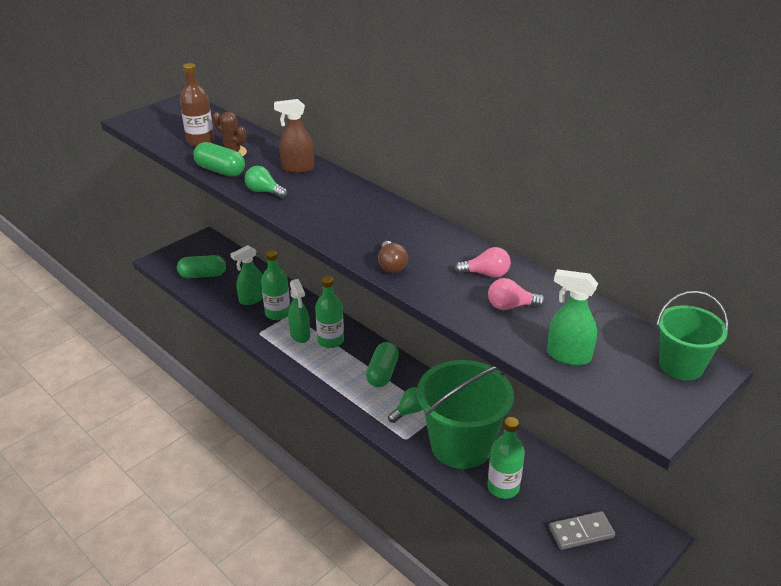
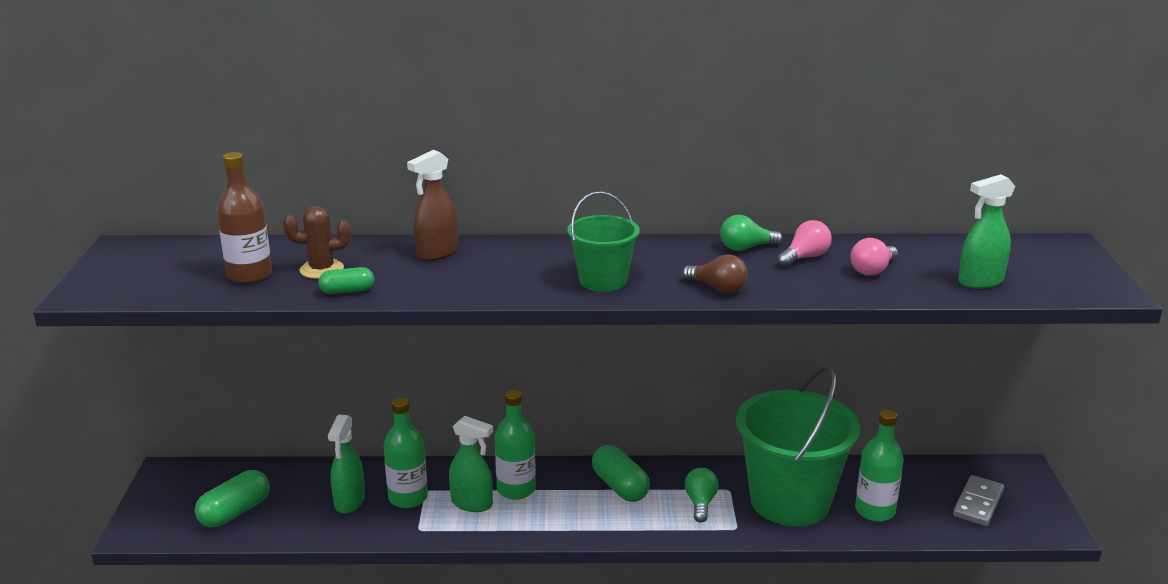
camera: 45 degrees left, 10 degrees down
(220, 170) = (347, 291): green capsule -> green capsule, size x0.60
(264, 192) = (448, 288): green light bulb -> green light bulb (746, 248)
(681, 365) = (1051, 250): green bucket -> green bucket (603, 281)

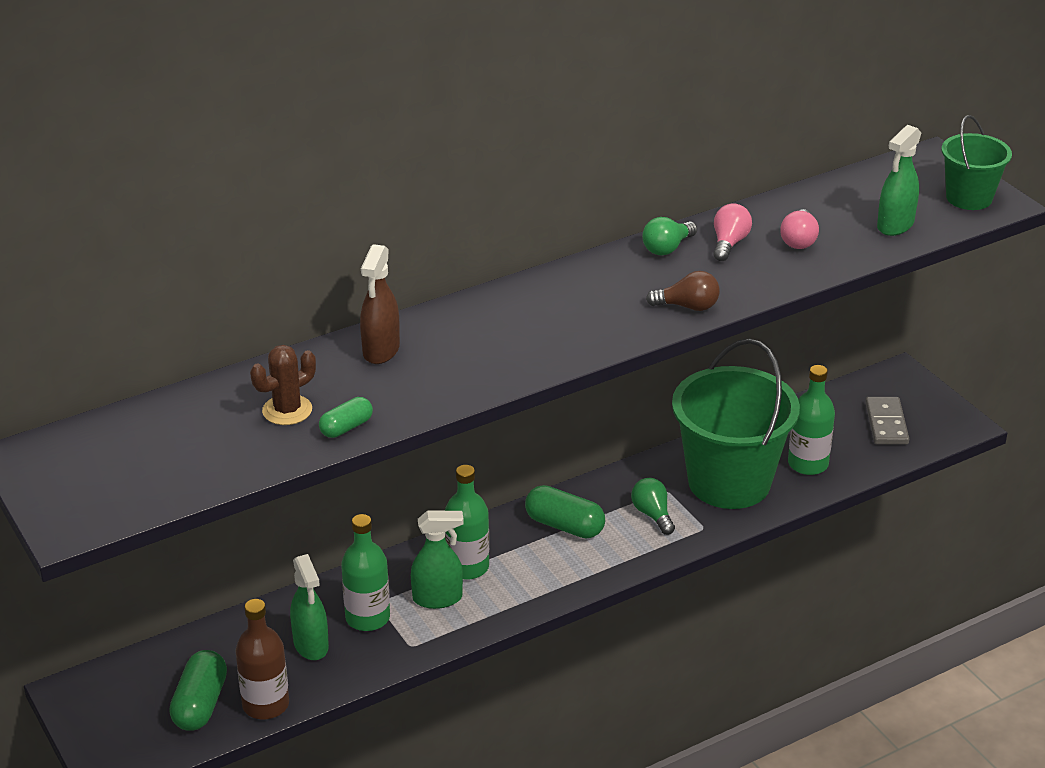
camera: 30 degrees left, 10 degrees up
(249, 275) = (219, 443): brown bottle -> brown bottle (265, 704)
(603, 281) = (577, 332): green bucket -> green bucket (969, 198)

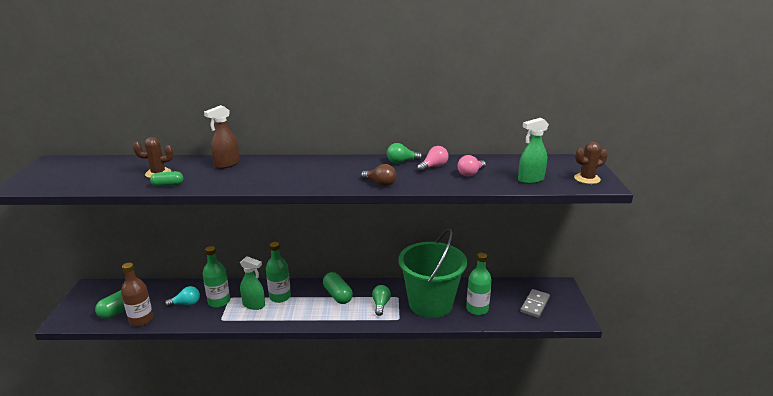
camera: 30 degrees right, 10 degrees down
(311, 645) = (186, 304): green spray bottle -> turquoise light bulb
(969, 198) = (587, 179): green bucket -> brown cactus

